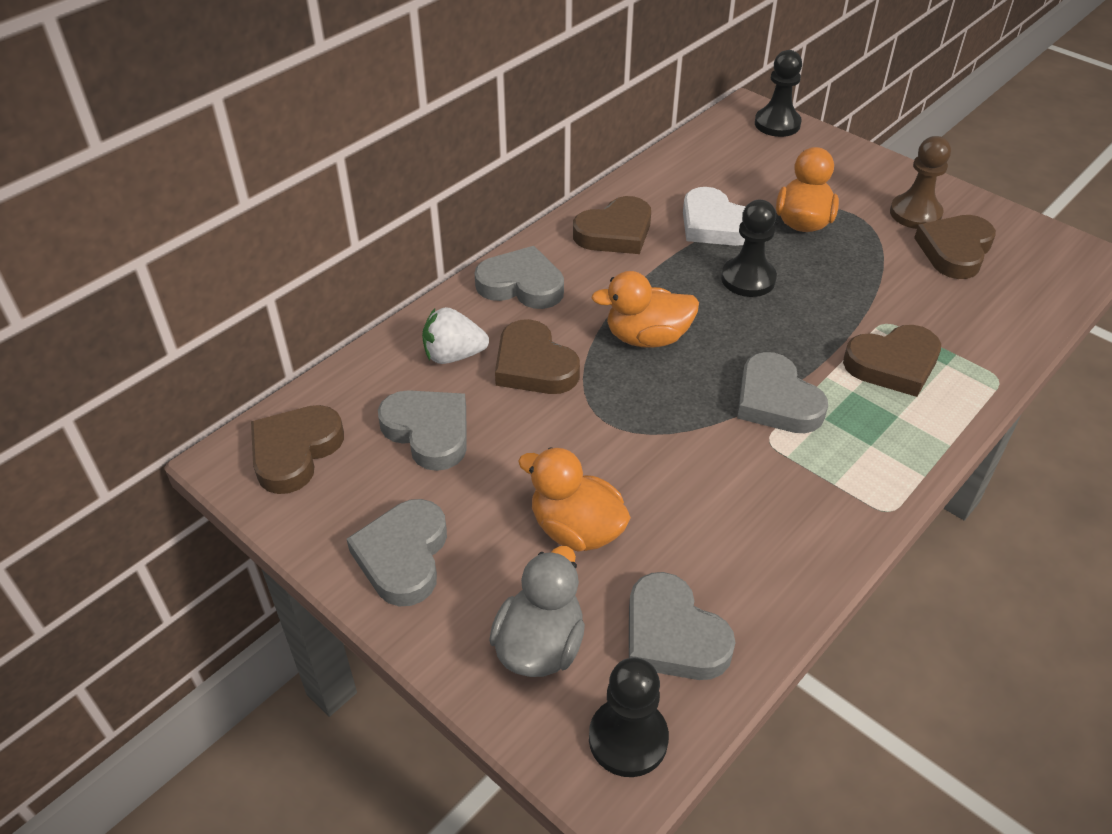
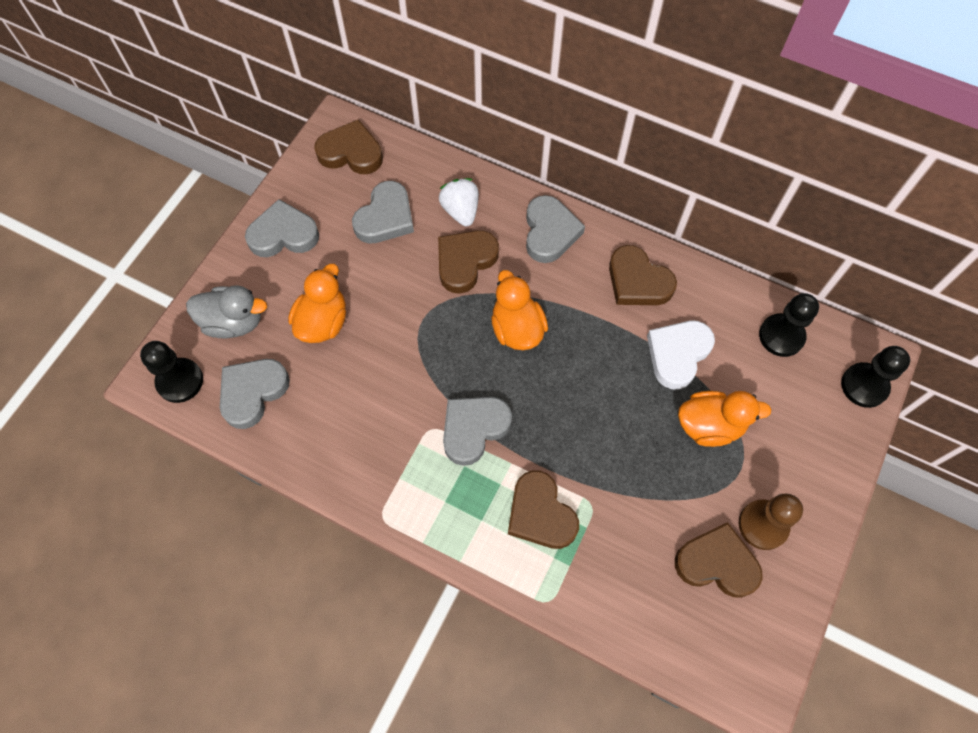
camera: 75 degrees right, 20 degrees up
(748, 279) = (612, 390): black pawn -> black pawn (781, 336)

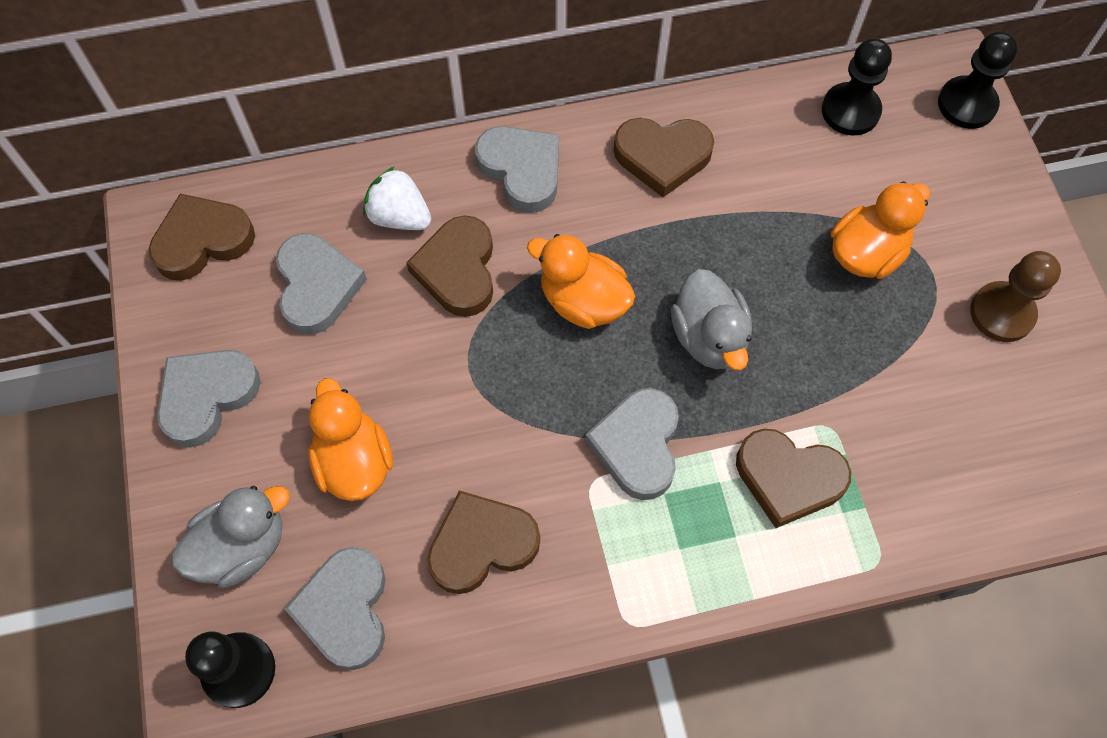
camera: 40 degrees left, 0 degrees up
(569, 402) = (709, 337): none -> grey duck
(678, 354) = (770, 204): white heart -> none
(717, 563) = (996, 386): brown heart -> brown heart (481, 544)

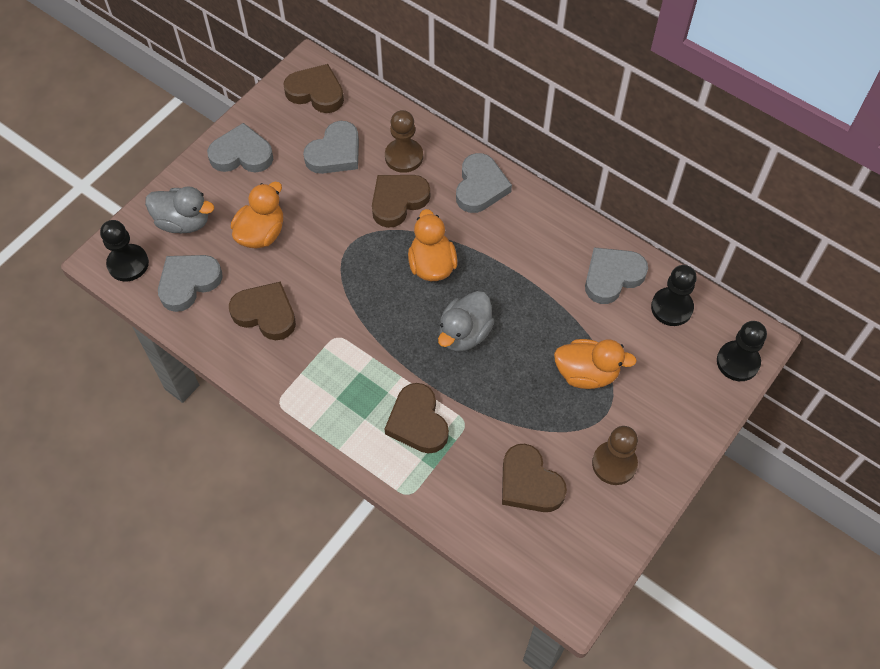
camera: 50 degrees right, 5 degrees down
(399, 216) = (404, 157): white strawberry -> brown pawn
(637, 446) = (374, 343): grey heart -> grey heart (612, 277)
(662, 157) = (551, 241): brown heart -> brown heart (529, 483)

